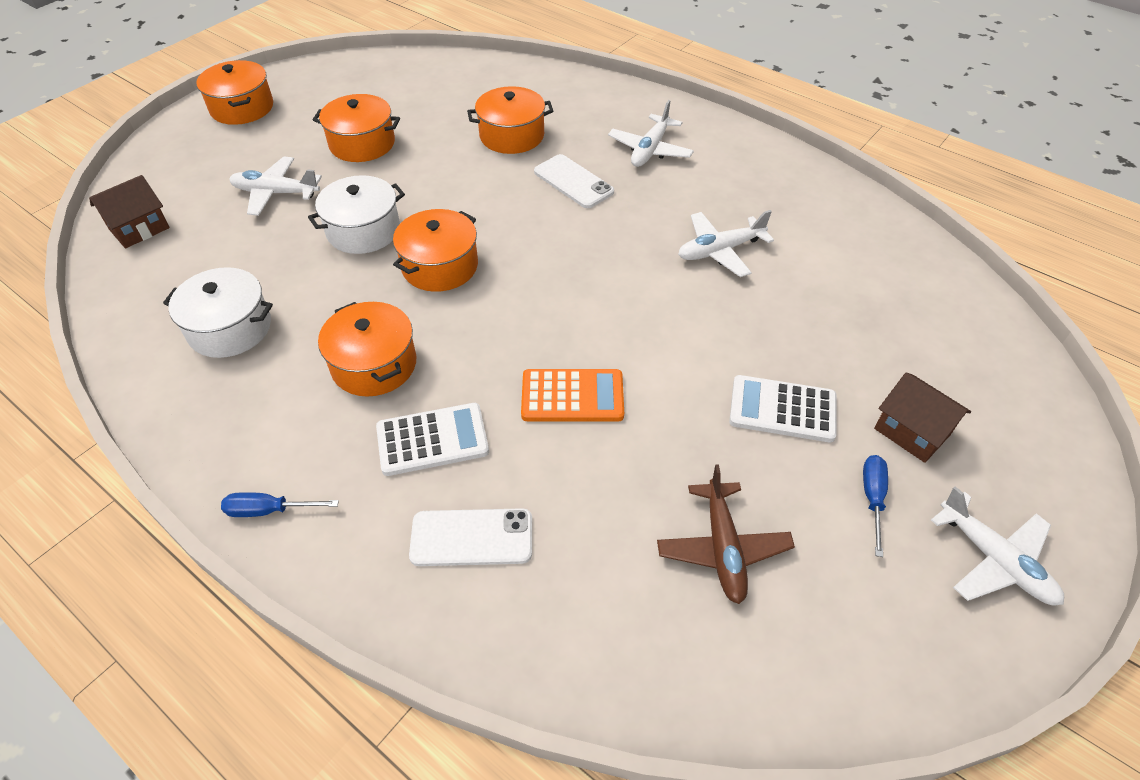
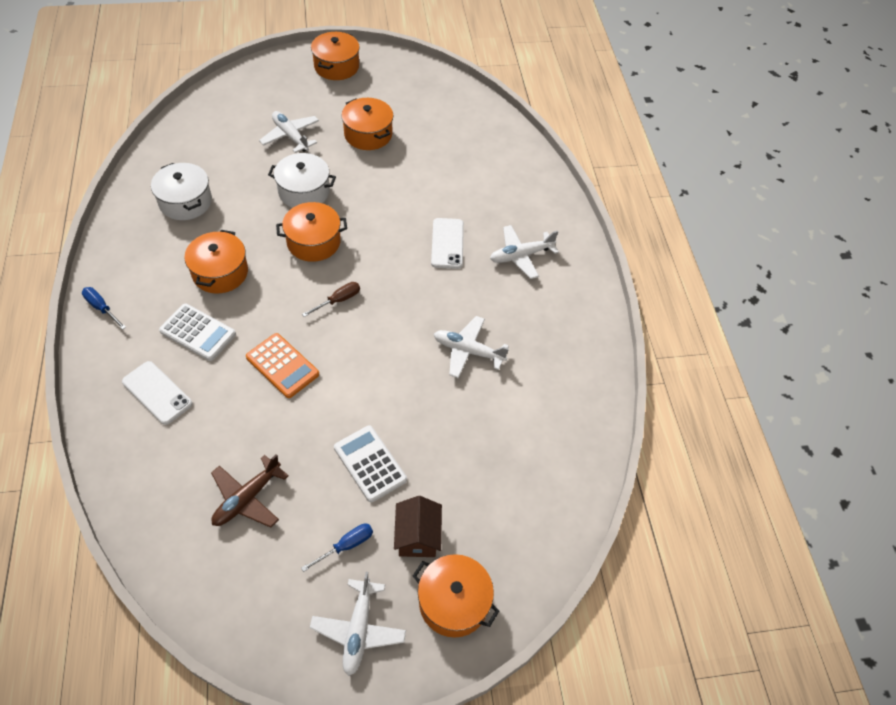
camera: 40 degrees right, 5 degrees up
(139, 228) = (209, 113): brown house -> none
(512, 136) = (453, 187): orange pot -> orange pot (453, 602)
(541, 297) = (338, 300): none -> brown screwdriver

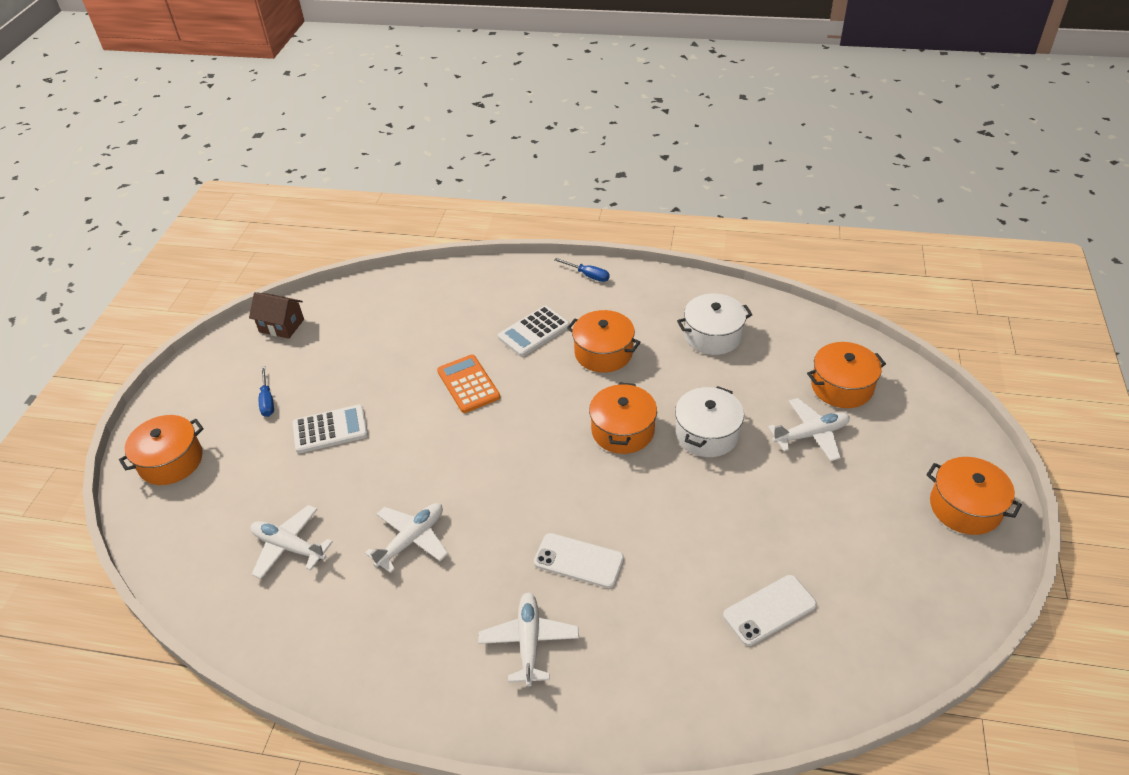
camera: 115 degrees right, 10 degrees down
(101, 308) = (588, 275): blue screwdriver -> blue screwdriver turned 60 degrees clockwise
(157, 393) = (480, 303): white phone -> white phone (769, 610)
(247, 498) = (348, 347): brown plane -> none
(282, 366) = (468, 384): orange calculator -> orange calculator turned 90 degrees clockwise
(338, 300) = (531, 438): brown screwdriver -> none
(358, 630) = (197, 397): white plane -> white plane (289, 547)
(368, 134) = (805, 517): orange pot -> orange pot (842, 386)
(417, 536) = (242, 449): brown house -> brown house (281, 325)

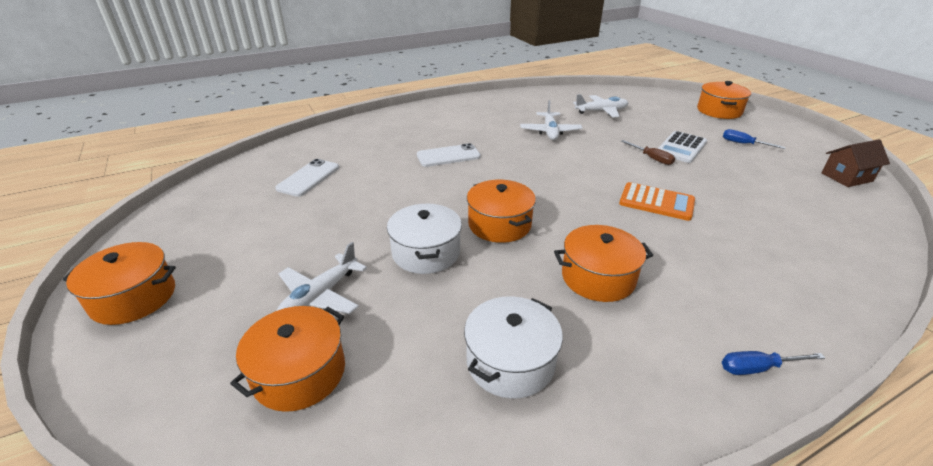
camera: 140 degrees right, 10 degrees down
(383, 432) = (651, 158): none -> brown screwdriver
(529, 642) = (440, 127): white plane -> none
(534, 332) = (686, 264): white calculator -> none

